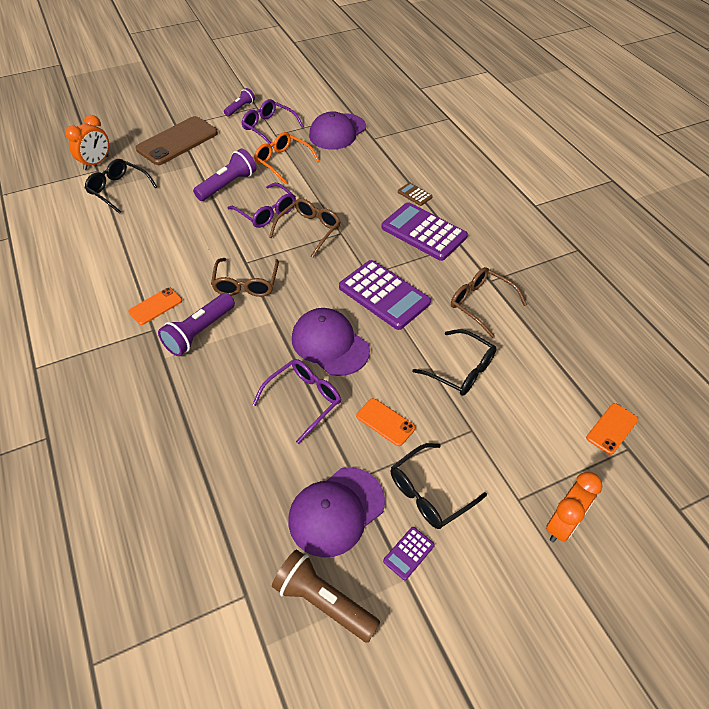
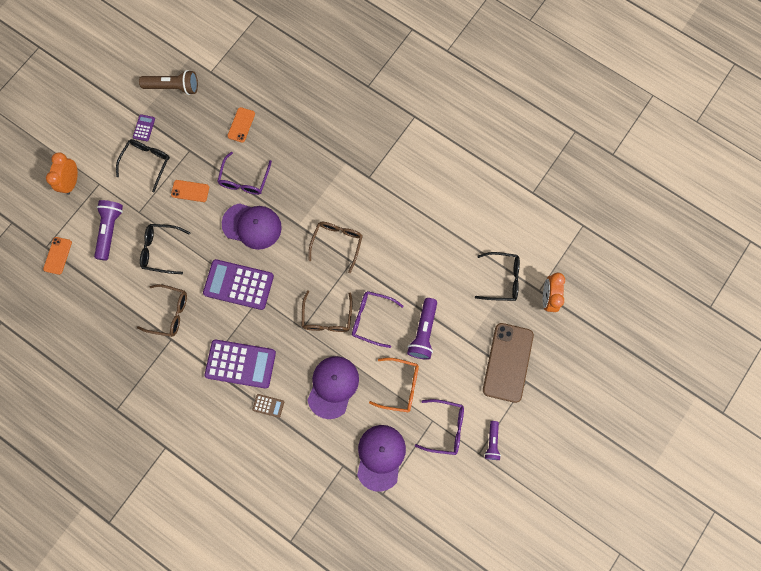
camera: 150 degrees right, 25 degrees up
(155, 306) = (382, 194): orange phone -> orange phone (241, 125)
(199, 332) = (338, 190): purple flashlight -> purple flashlight (110, 230)
(246, 284) = (337, 243): brown glasses -> brown glasses turned 45 degrees clockwise
(336, 511) = (190, 129): purple cap -> purple cap (333, 386)

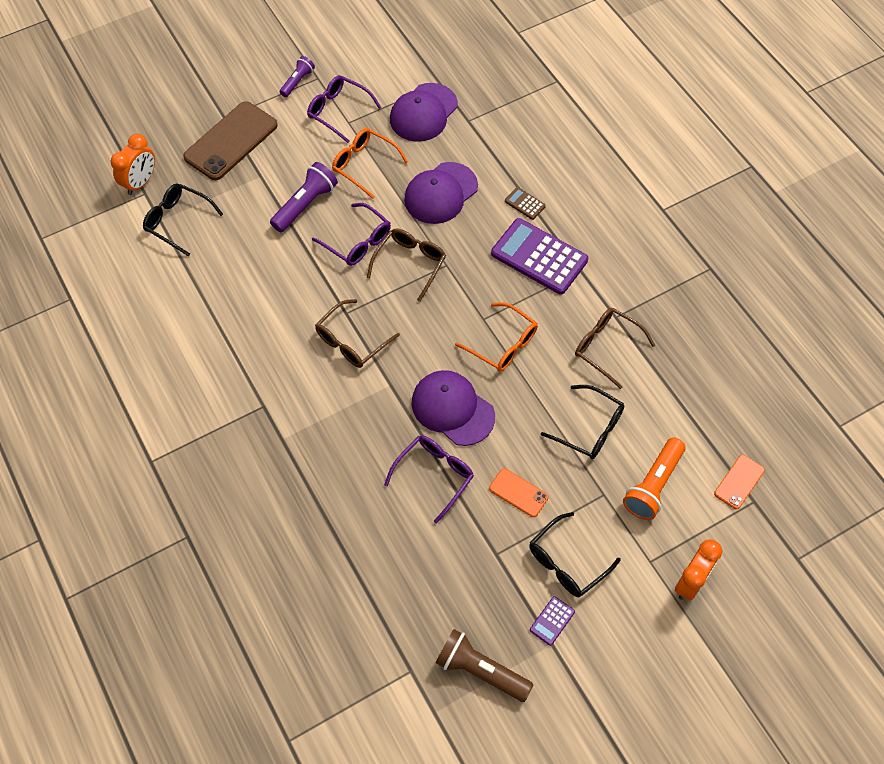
camera: 155 degrees left, 15 degrees down
(110, 230) = (653, 485): purple flashlight -> orange flashlight
(238, 284) = (503, 344): purple calculator -> orange glasses
(241, 125) = (402, 559): orange phone -> none

